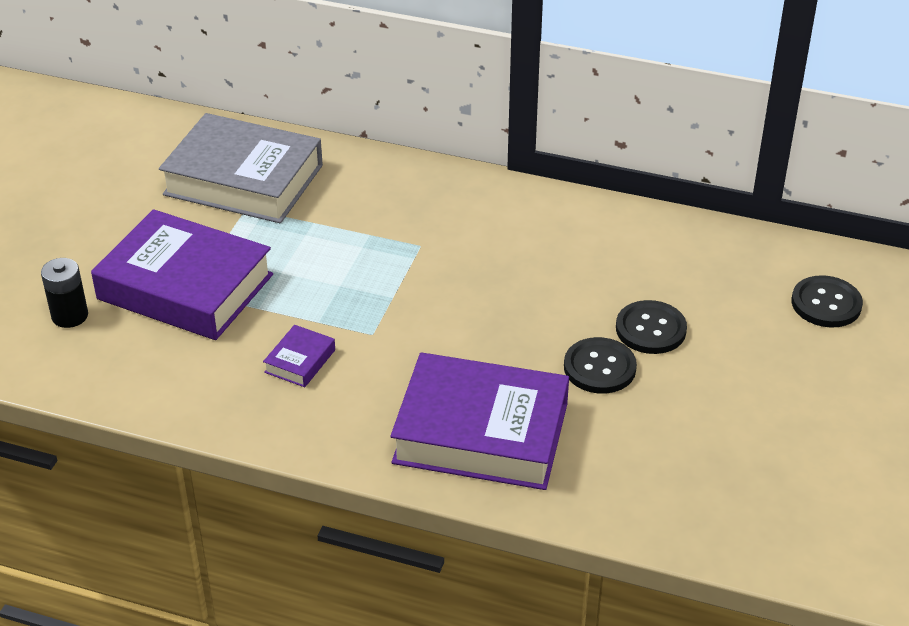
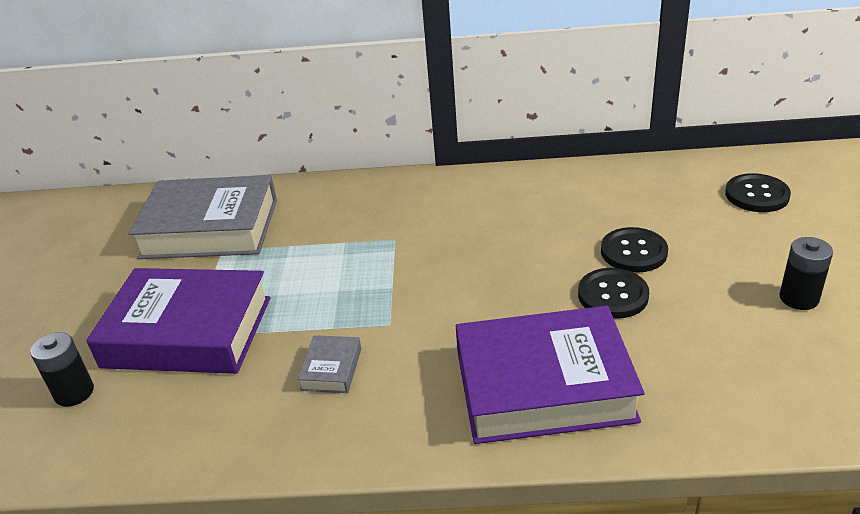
camera: 15 degrees left, 5 degrees down
(300, 361) = (331, 369): purple book -> grey book
(778, 424) = (799, 298): none -> black battery

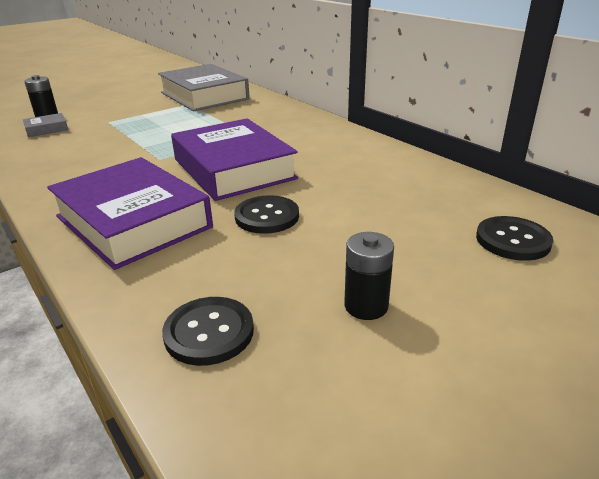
camera: 50 degrees right, 5 degrees down
(188, 332) = (110, 120): purple book -> purple book (234, 169)
(331, 369) = (103, 158): grey book -> grey book (46, 129)
(633, 252) = (335, 209): black button -> black button (209, 332)

